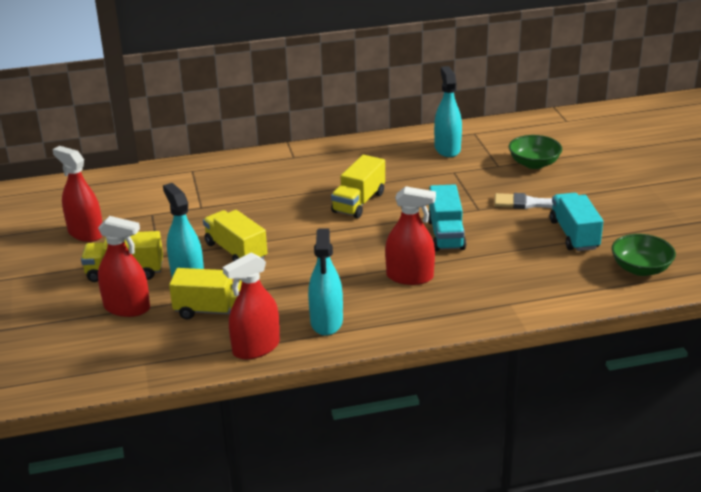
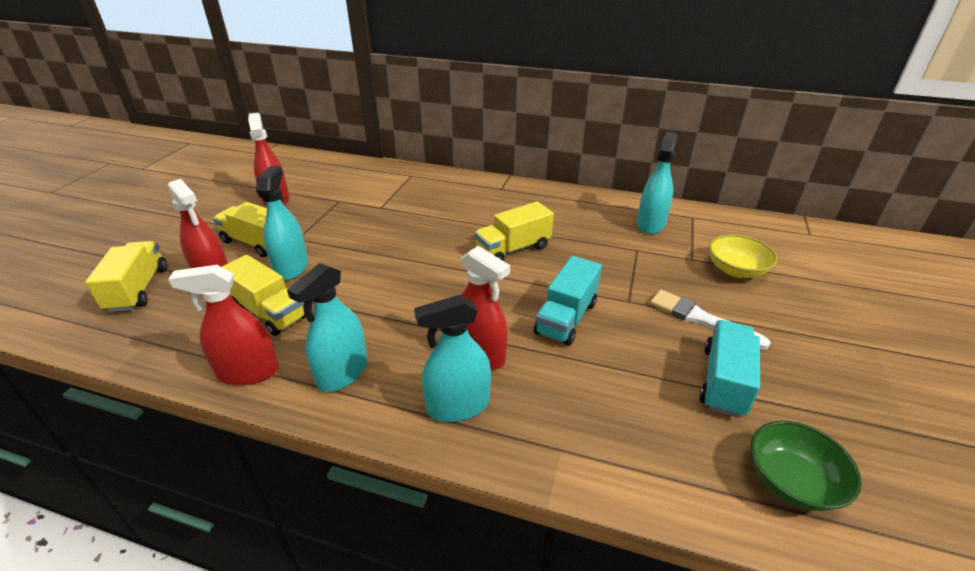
camera: 30 degrees right, 5 degrees up
(236, 251) = (357, 258): yellow truck -> yellow truck (138, 289)
(426, 308) = (458, 406): none -> turquoise spray bottle
(534, 164) = (736, 270): green bowl -> yellow bowl

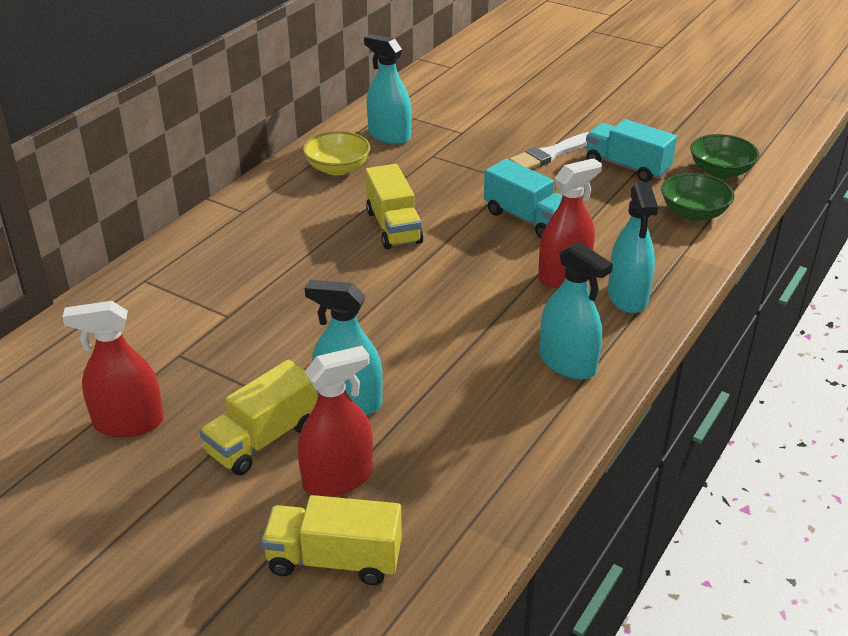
camera: 75 degrees left, 0 degrees up
(248, 372) = (549, 432): red spray bottle -> none
(269, 312) = (443, 420): yellow truck -> none
(660, 455) = (693, 213): none -> green bowl
(736, 270) = (489, 117): yellow bowl -> yellow bowl (337, 168)

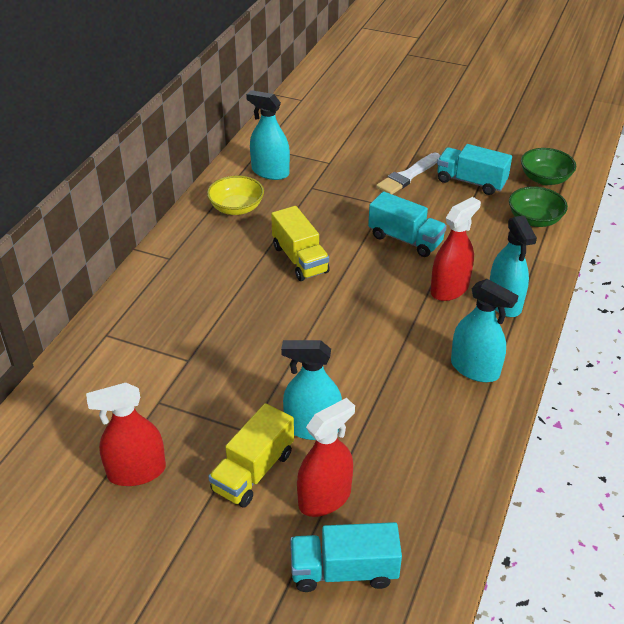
camera: 10 degrees left, 5 degrees up
(334, 560) = (344, 571): yellow truck -> turquoise truck

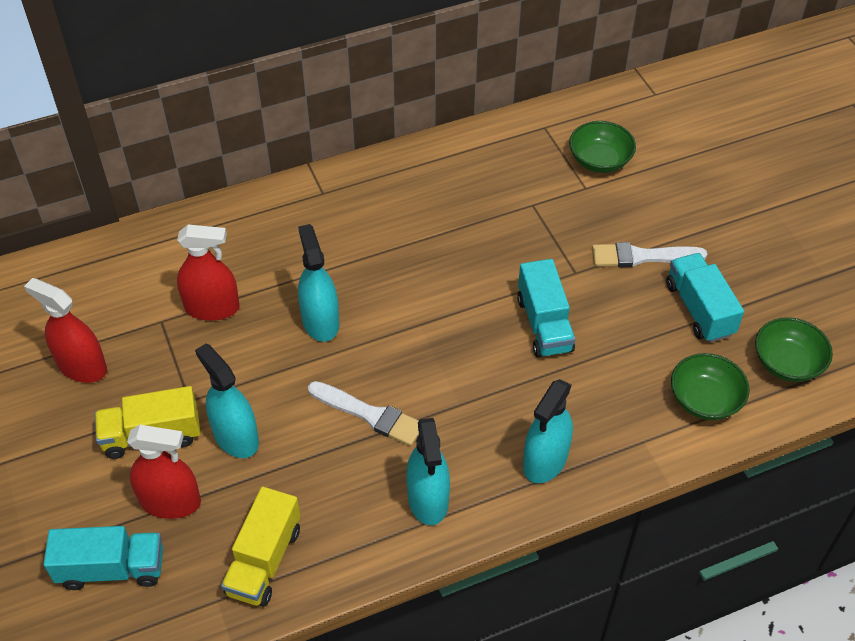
camera: 45 degrees right, 10 degrees up
(236, 208) = (438, 180): yellow bowl -> none
(270, 172) = (516, 161): turquoise spray bottle -> turquoise spray bottle (320, 321)
(300, 259) = (424, 274): yellow truck -> yellow truck (264, 560)
(317, 145) = (599, 160): none -> green bowl
(344, 571) = (112, 568): turquoise truck -> turquoise truck turned 135 degrees clockwise
(377, 352) = (370, 414): none -> white brush
(449, 289) = (514, 406): red spray bottle -> red spray bottle (212, 308)

